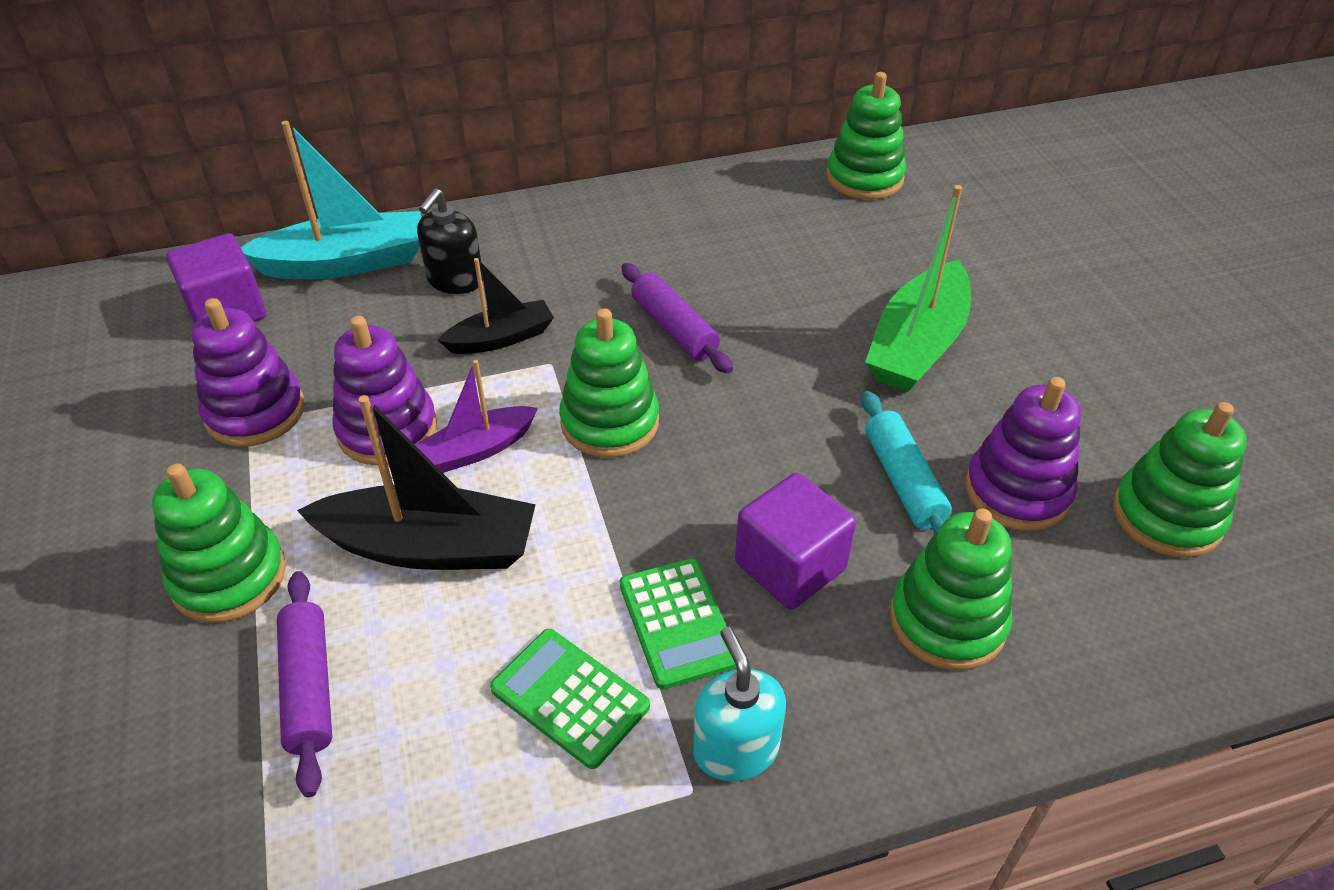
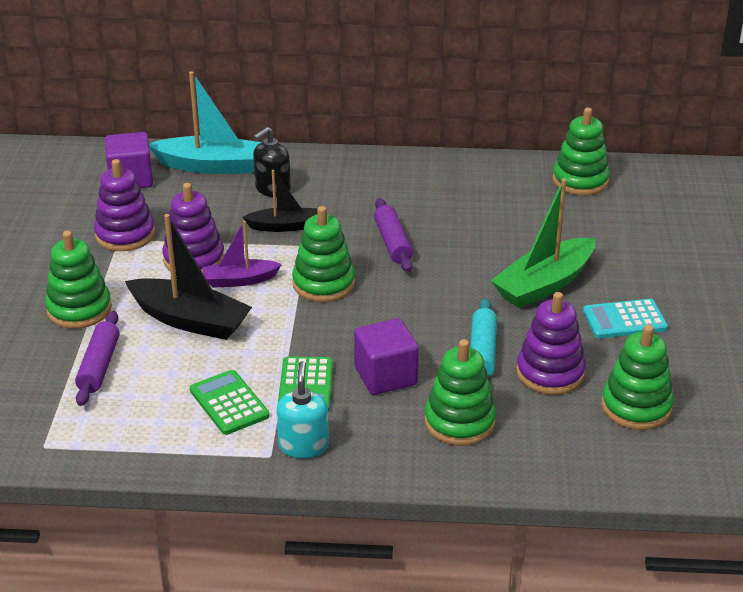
camera: 20 degrees right, 10 degrees down
(1055, 374) = (624, 320): none -> turquoise calculator

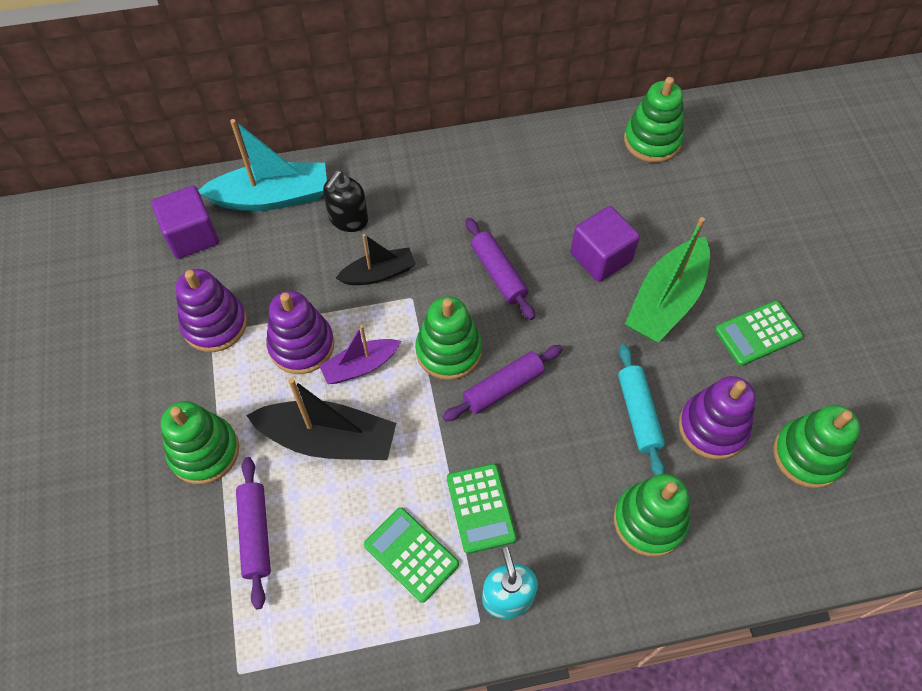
camera: 15 degrees left, 25 degrees up
(362, 314) = (503, 387): none -> purple rolling pin
(385, 376) = (555, 473): purple cube -> purple cube (600, 257)
(624, 320) = (758, 333): turquoise calculator -> green calculator

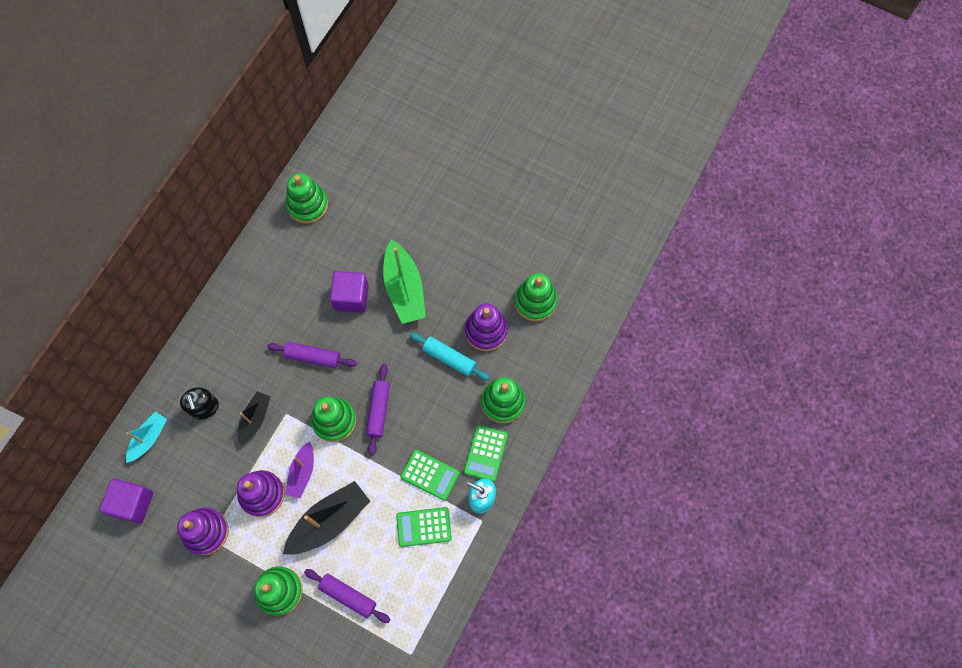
camera: 50 degrees left, 10 degrees up
(272, 197) = (149, 438): turquoise boat -> turquoise boat, size x0.60
(758, 333) = (460, 263): green calculator -> green calculator (485, 453)

